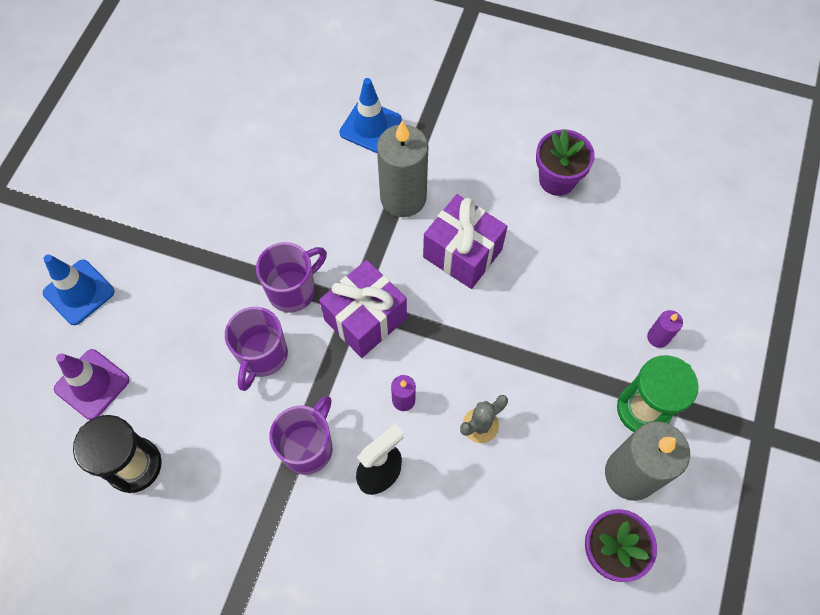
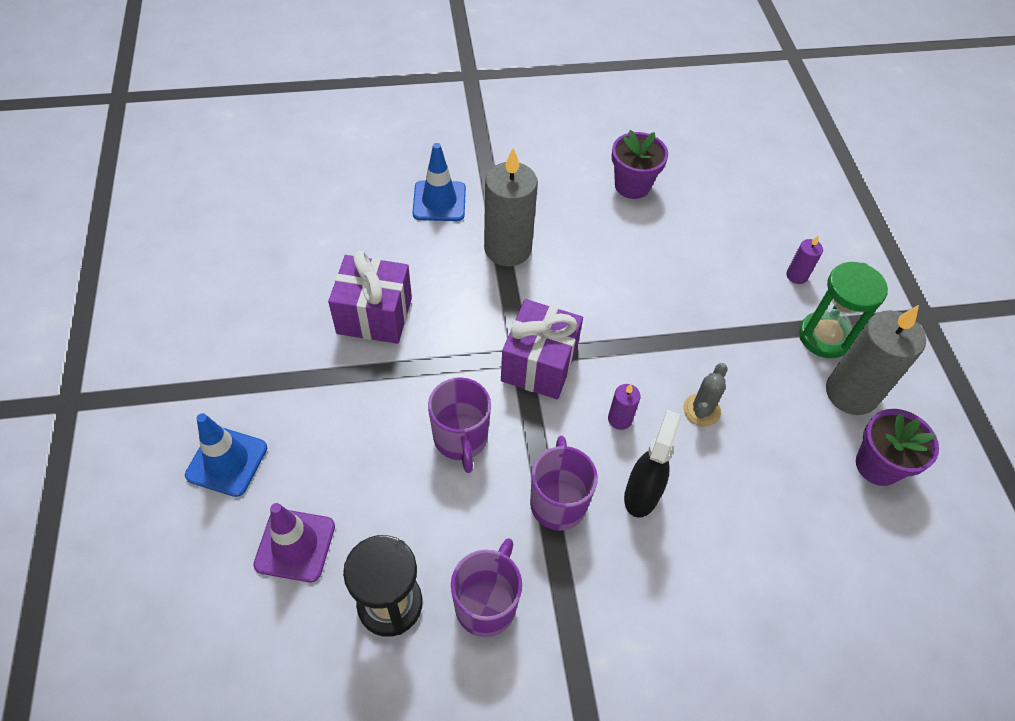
camera: 30 degrees left, 10 degrees down
(293, 290) = (454, 367): purple mug -> purple mug (486, 604)
(462, 253) = (591, 274): purple gift -> purple gift (374, 315)

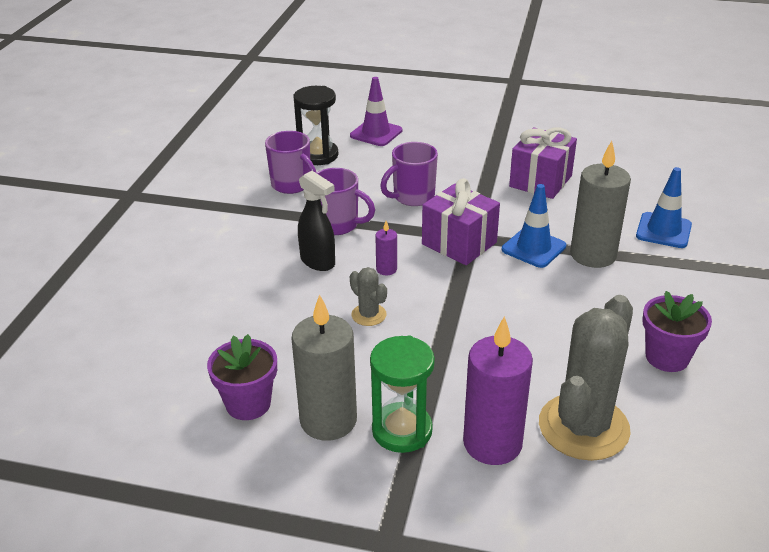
camera: 115 degrees right, 20 degrees down
(227, 461) = (445, 119): blue traffic cone -> blue traffic cone (533, 248)
(460, 439) = (412, 197): purple mug -> purple mug turned 45 degrees counterclockwise
(742, 225) = (583, 427): none -> grey cactus
(796, 276) = (492, 443): purple candle -> purple candle, size x2.21

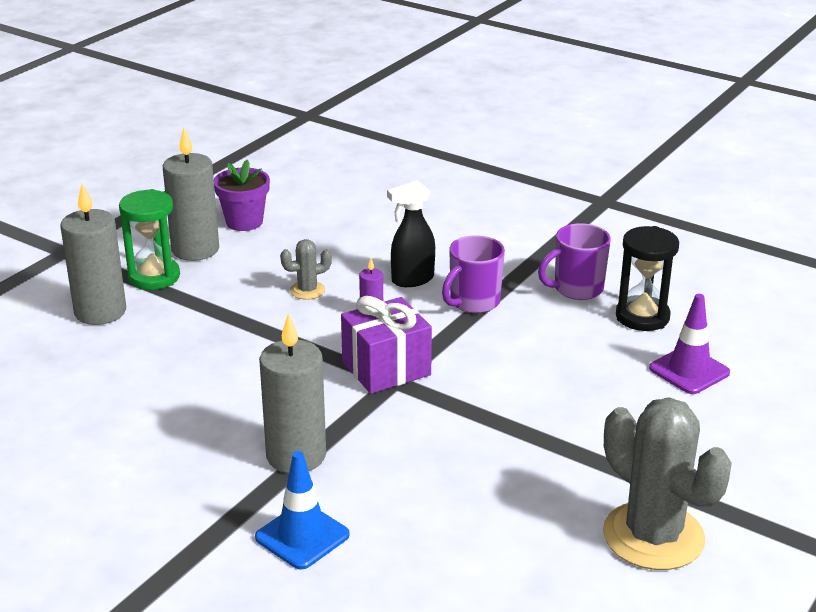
camera: 110 degrees right, 5 degrees down
(412, 197) = (504, 361): purple mug -> none
(492, 443) = (100, 312): purple candle -> grey candle
(533, 248) = (341, 417): blue traffic cone -> none
(540, 181) = (487, 472): purple gift -> none
(583, 427) = (71, 359): grey cactus -> grey cactus (653, 536)
(667, 357) = (99, 439): purple flower pot -> none

